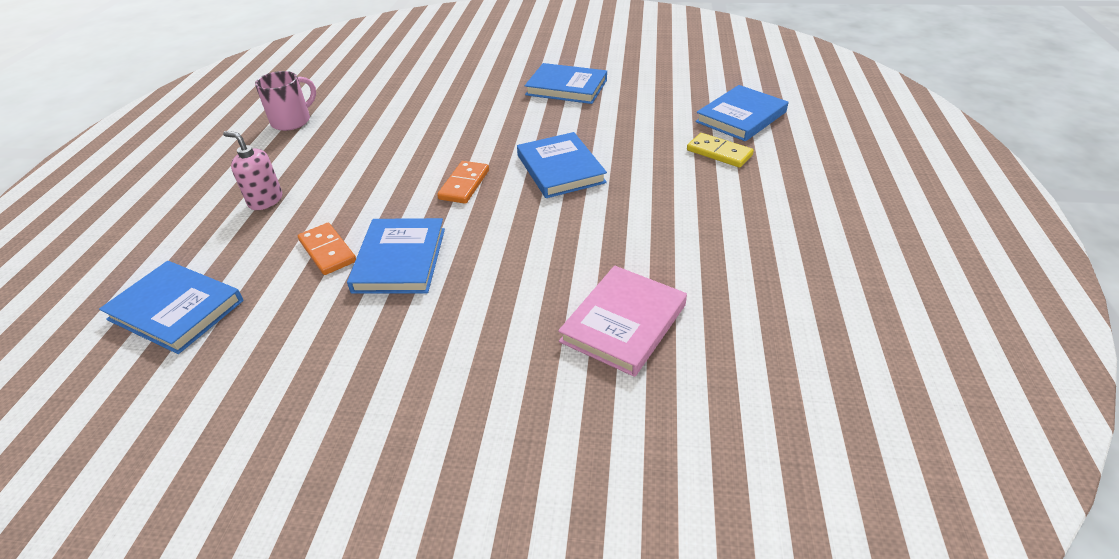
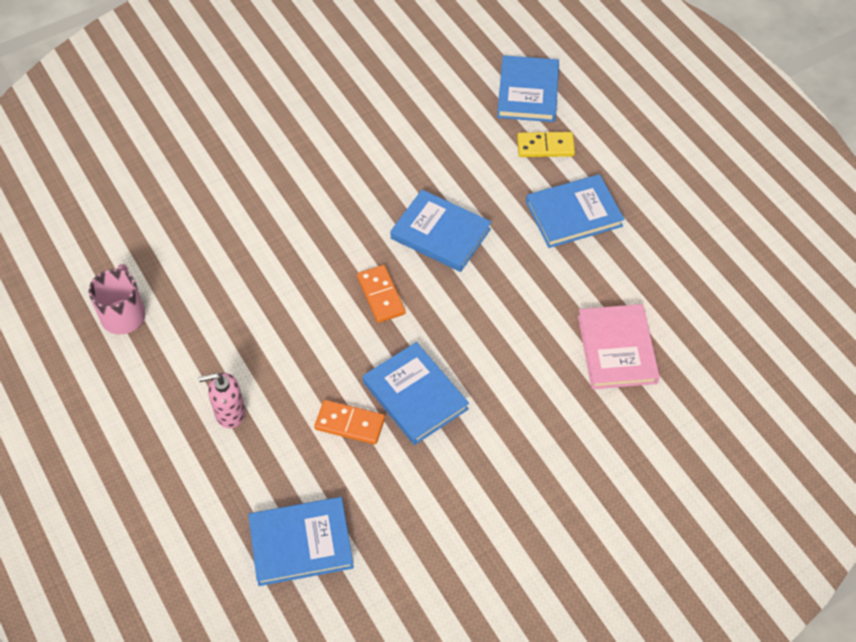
camera: 40 degrees left, 15 degrees up
(566, 87) = (345, 127): blue book -> blue book (573, 214)

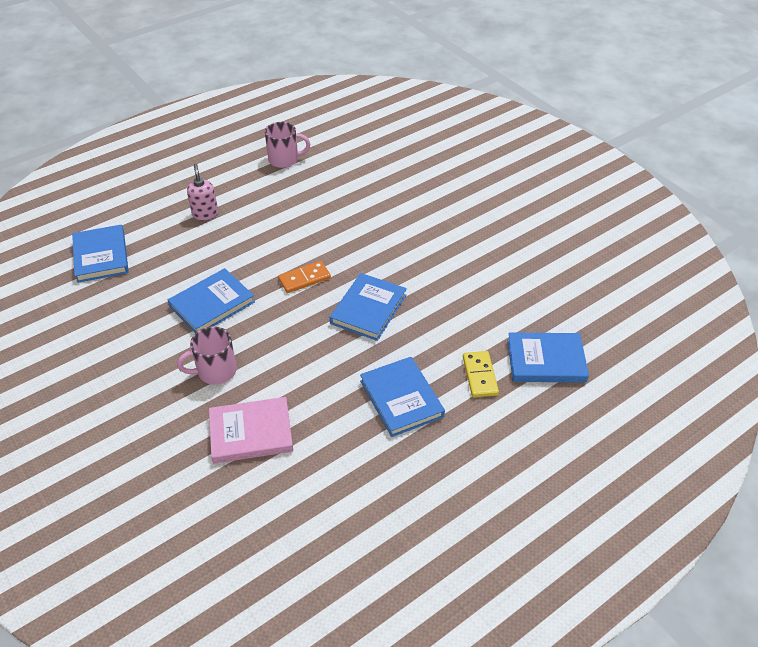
camera: 85 degrees right, 10 degrees down
(350, 424) = (191, 271): orange domino -> none
(527, 387) = (215, 371): none -> pink mug

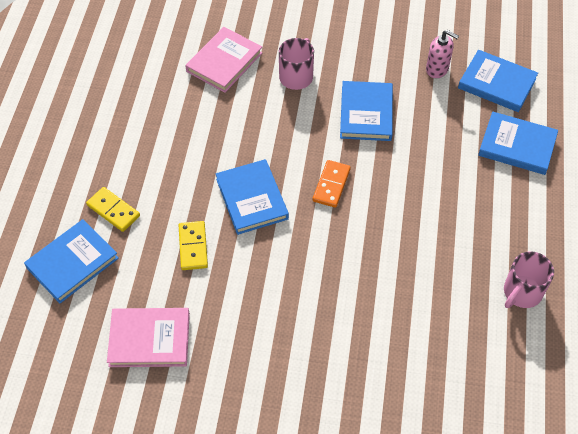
camera: 135 degrees right, 10 degrees up
(205, 214) = (489, 177): pink soap dispenser -> pink soap dispenser (437, 69)
(401, 399) = (153, 151): blue book -> blue book (517, 146)
(445, 309) = (193, 247): none -> yellow domino
(531, 278) = (149, 339): none -> pink book

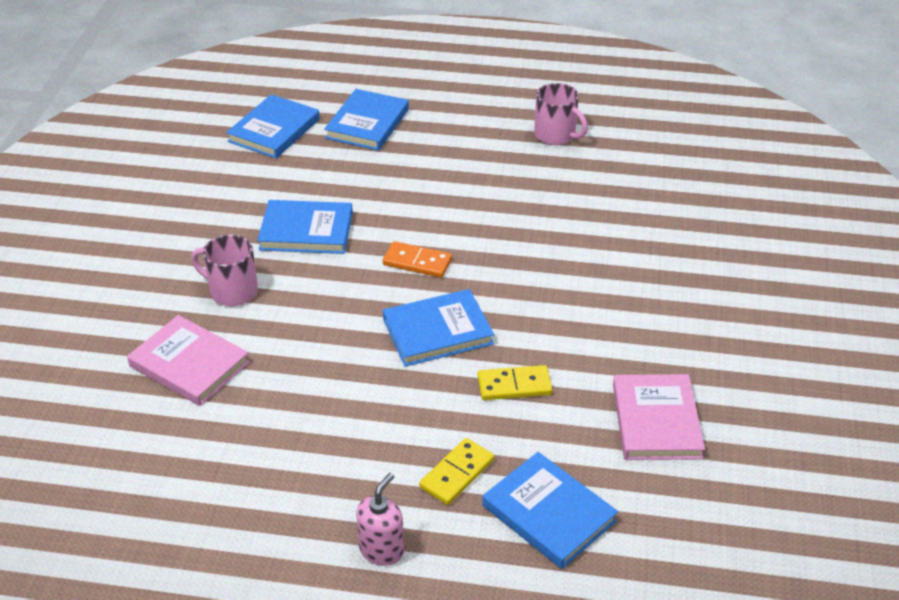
camera: 90 degrees left, 15 degrees down
(437, 69) = (243, 172): pink soap dispenser -> pink soap dispenser (381, 550)

